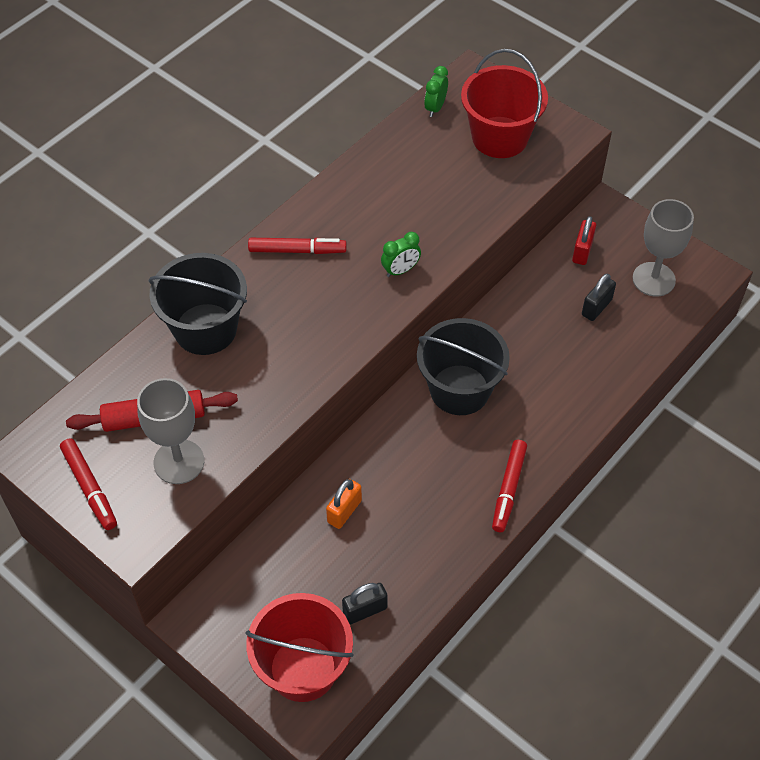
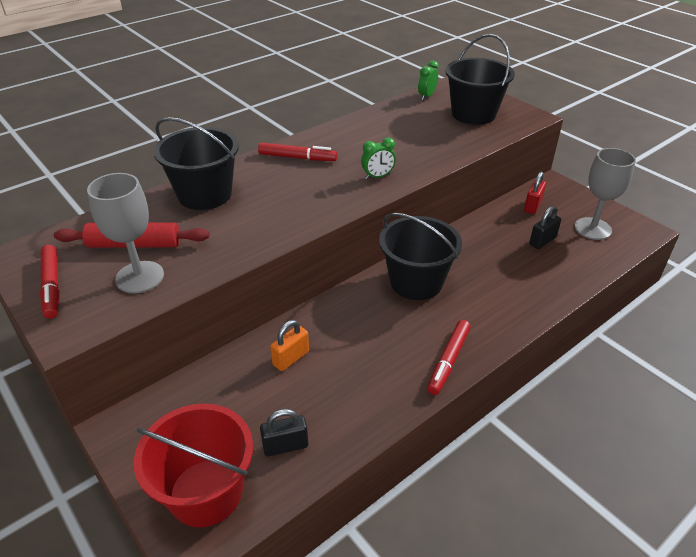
camera: 10 degrees right, 15 degrees down
(499, 137) = (473, 114): red bucket -> black bucket

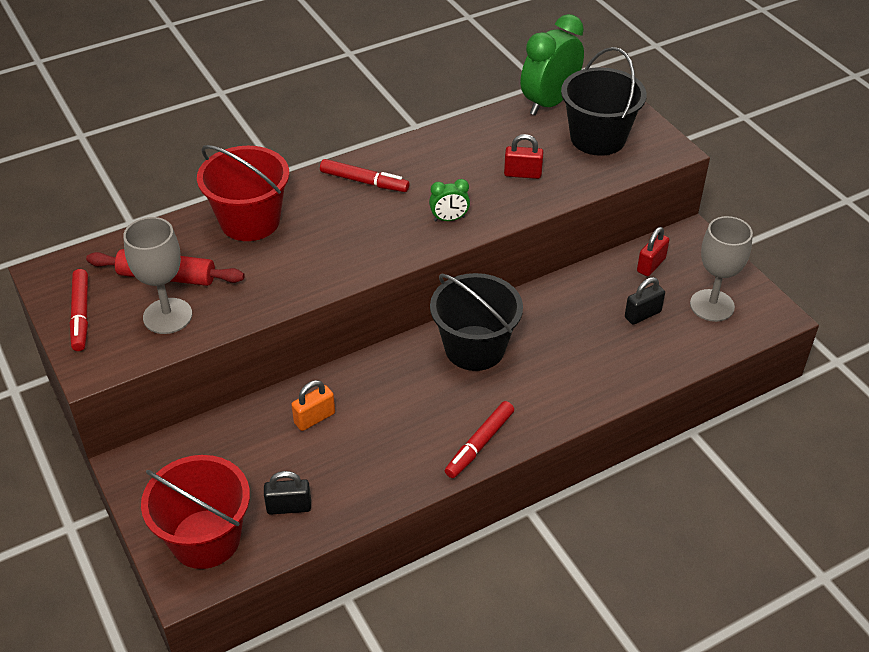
camera: 10 degrees right, 5 degrees up
(205, 194) = (250, 221): black bucket -> red bucket
(425, 141) = (522, 174): none -> red padlock
(426, 96) = (549, 103): green clock -> green clock, size x2.08

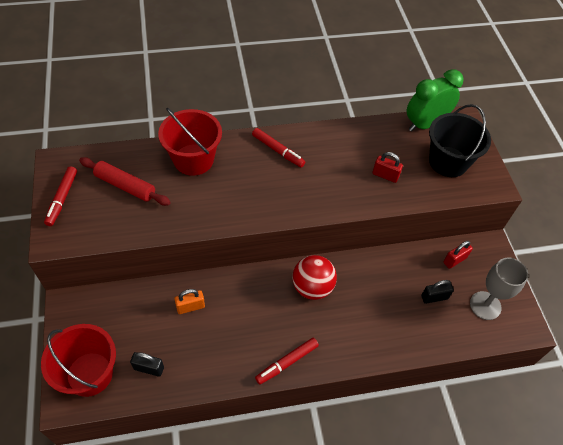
camera: 15 degrees right, 10 degrees up
(167, 316) = (113, 216): grey goblet -> none
(449, 219) = (322, 196): green clock -> none
(475, 348) = (312, 287): black bucket -> red ball

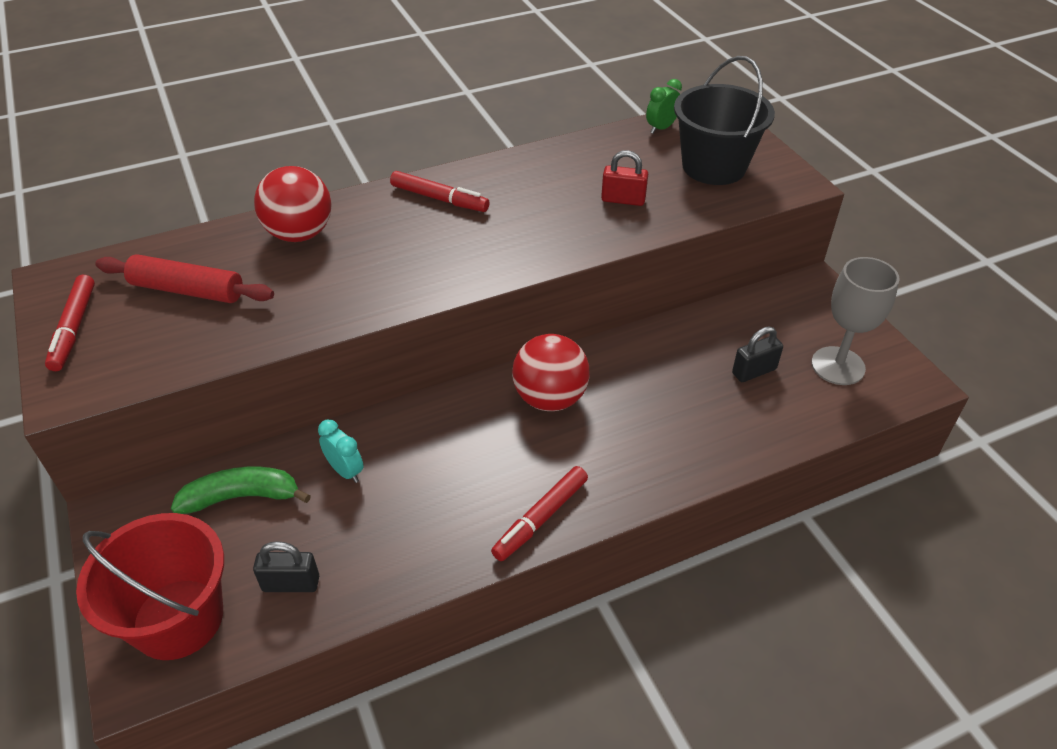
camera: 10 degrees left, 10 degrees down
(134, 309) = (242, 497): none -> green banana
(190, 307) = (345, 471): orange padlock -> turquoise clock
(193, 159) = (300, 234): red bucket -> red ball
(425, 124) = (661, 128): green clock -> green clock, size x0.48
(454, 260) = (766, 315): red padlock -> none

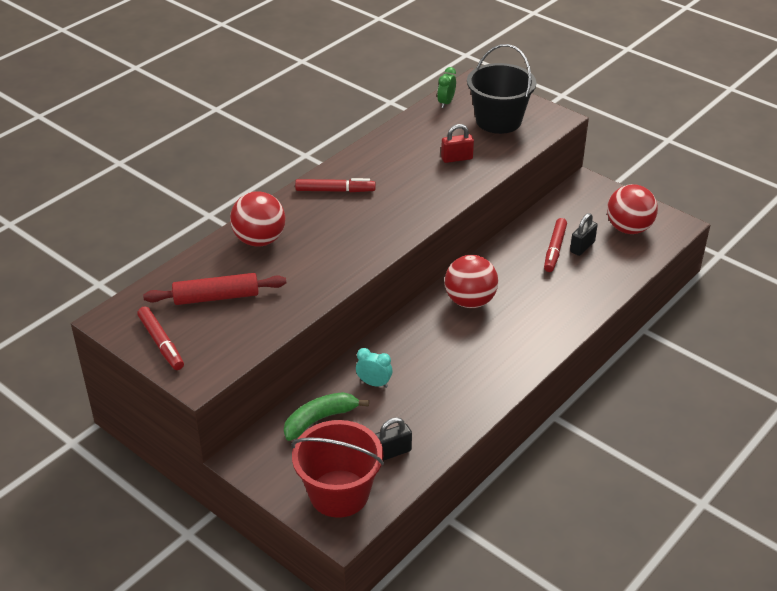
camera: 25 degrees left, 5 degrees down
(540, 518) = (513, 368): red marker -> red marker (554, 249)
(838, 366) = (628, 228): grey goblet -> red ball

